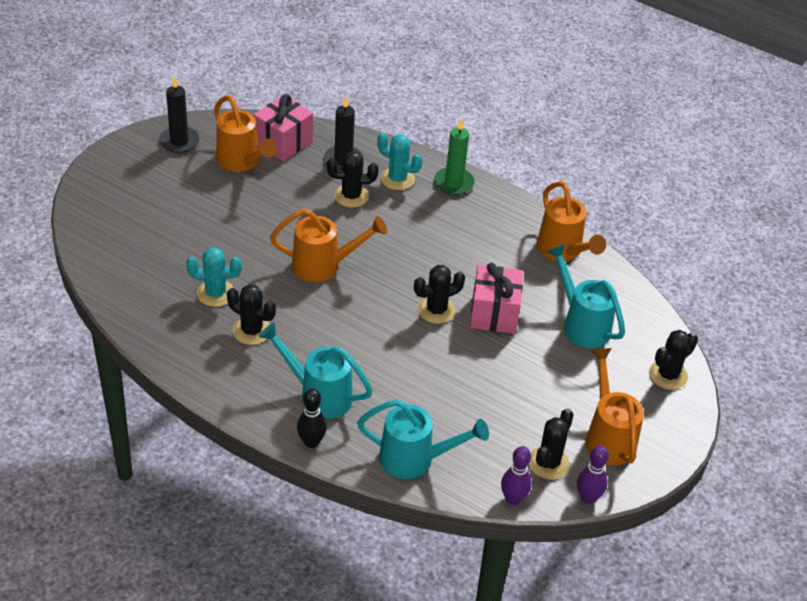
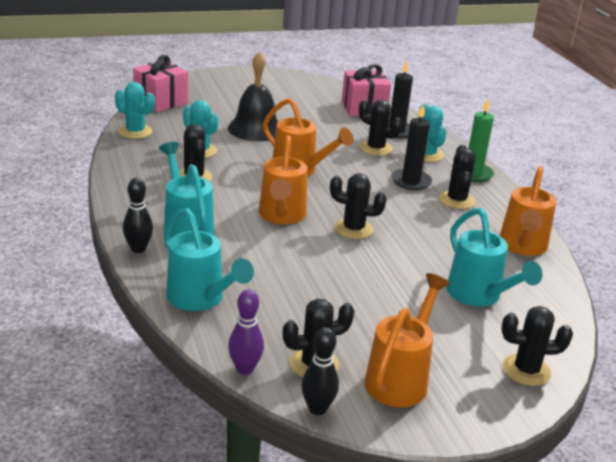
camera: 40 degrees right, 15 degrees down
(128, 304) = (135, 132): none -> turquoise cactus
(179, 141) = (291, 83): black candle -> black candle (411, 181)
(226, 232) = (255, 129): none -> black bell
(241, 162) = (319, 105): orange watering can -> orange watering can (281, 216)
(473, 225) = (456, 200): none -> black cactus
(494, 313) = (402, 253): pink gift -> pink gift (160, 101)
(582, 324) = (478, 296): turquoise watering can -> turquoise watering can turned 150 degrees clockwise
(588, 497) = (317, 408): purple bowling pin -> black bowling pin

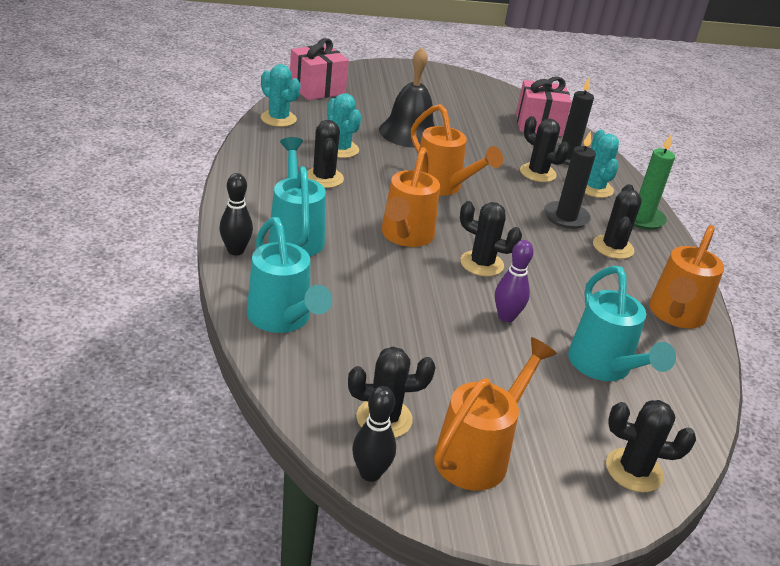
camera: 10 degrees right, 5 degrees up
(245, 369) = (304, 410): purple bowling pin -> purple bowling pin (506, 317)

